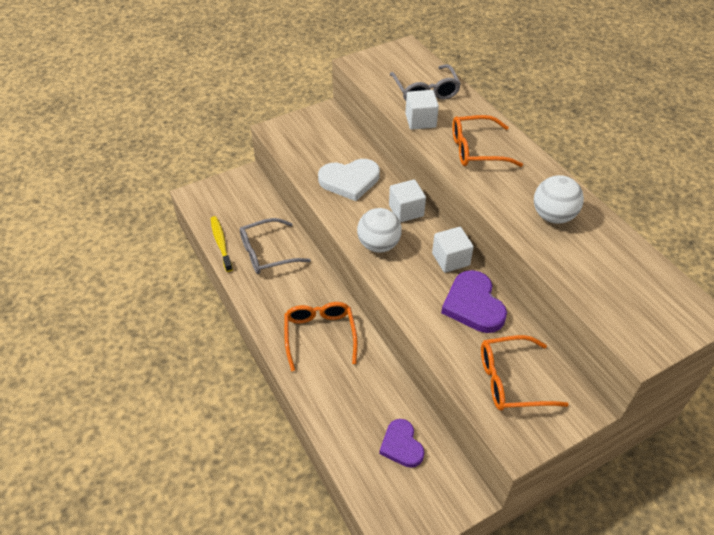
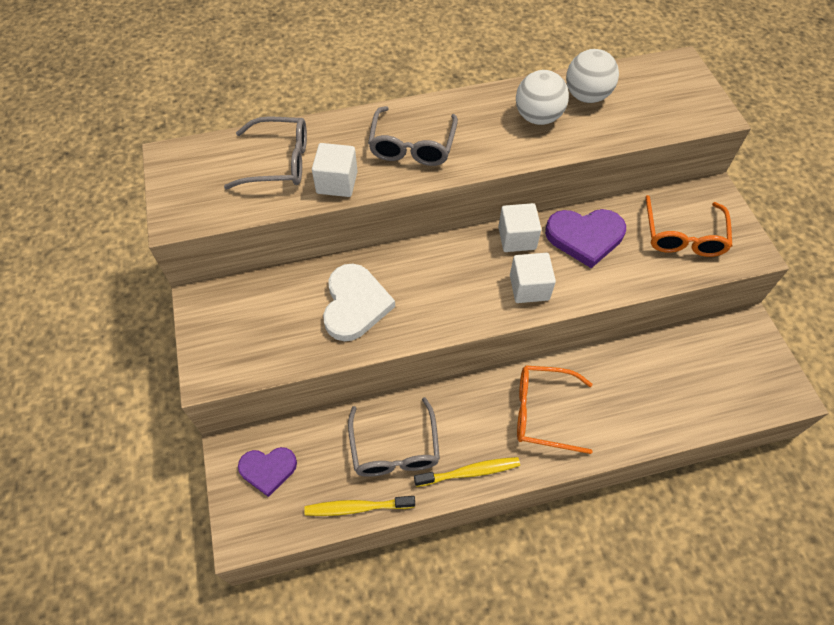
camera: 75 degrees left, 10 degrees up
(259, 298) = (469, 472): none -> yellow toothbrush
(378, 245) = (478, 300): white ball -> white ball (586, 96)
(401, 445) = (694, 365): purple heart -> purple heart (268, 469)
(406, 211) = (429, 259): white cube -> white cube (529, 287)
(477, 150) = (412, 145): orange glasses -> grey glasses

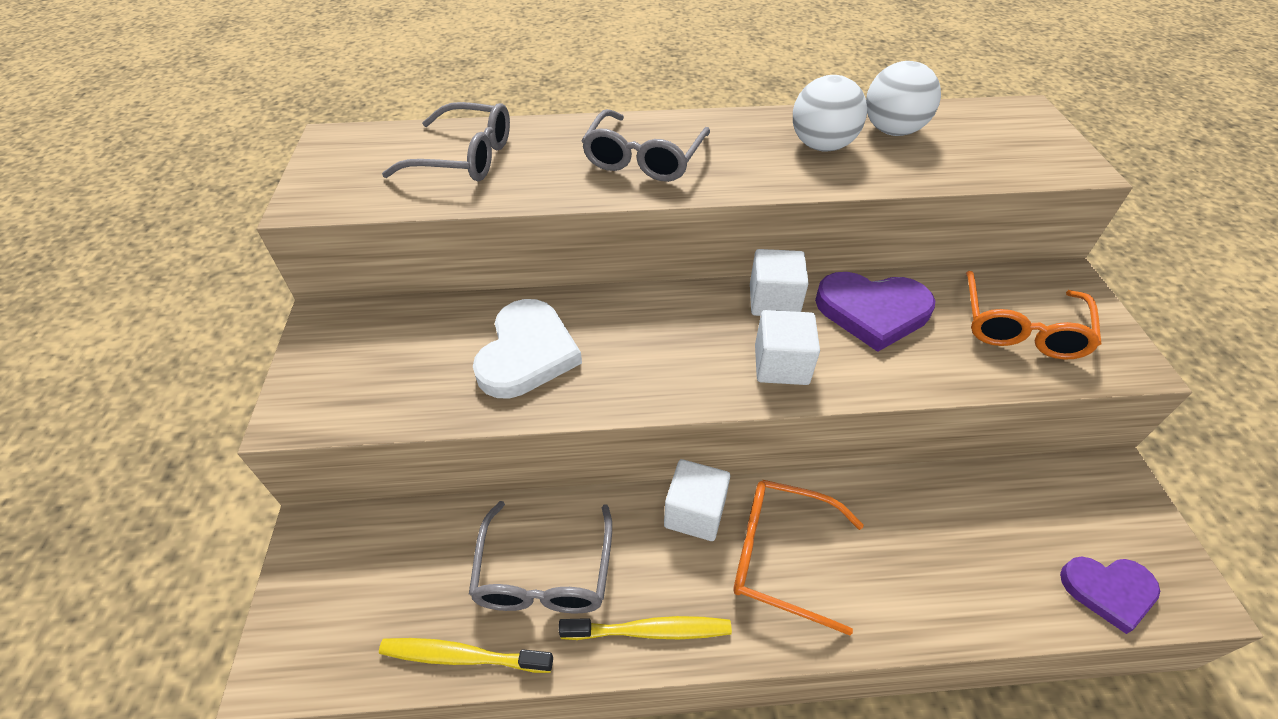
camera: 10 degrees right, 10 degrees down
(268, 469) = (352, 573): purple heart -> purple heart (1108, 591)
(337, 182) = (531, 186): white cube -> white cube (695, 513)

